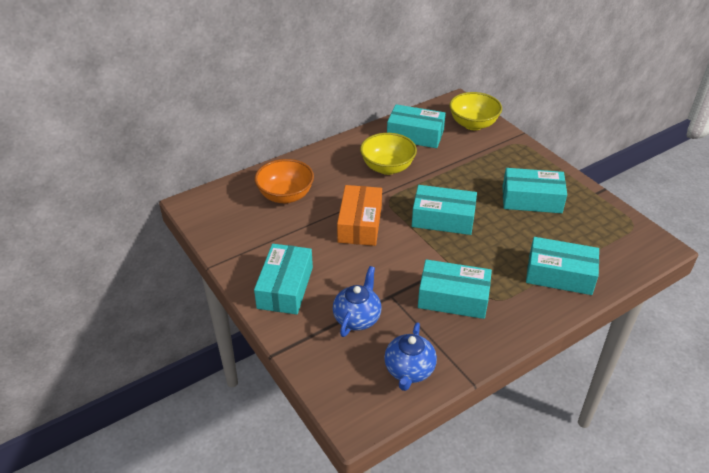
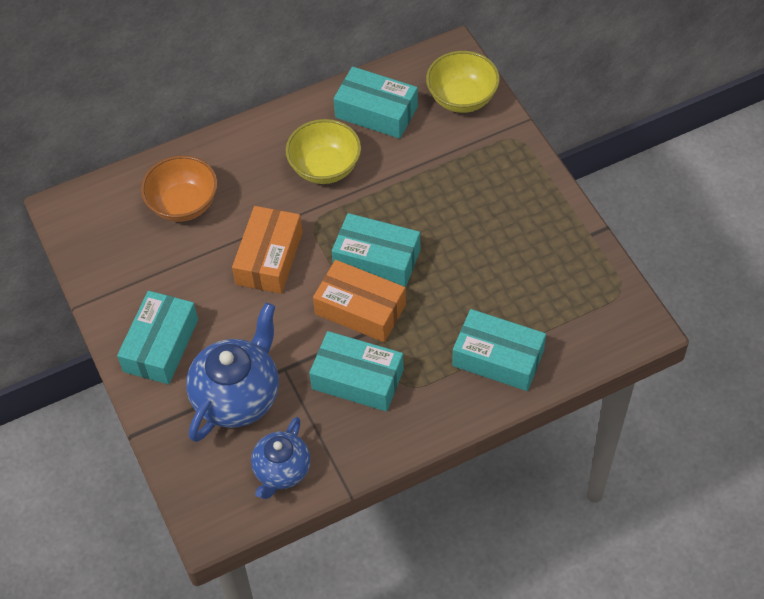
camera: 10 degrees right, 15 degrees up
(357, 318) = (238, 396): blue teapot -> blue teapot, size x1.59
(440, 251) = (360, 309): none -> orange box
(531, 199) = (501, 237): turquoise box -> none

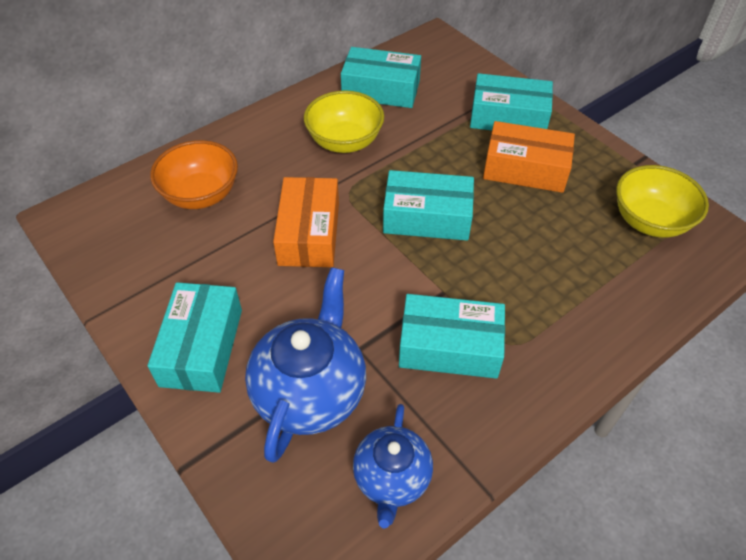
camera: 15 degrees left, 5 degrees down
(360, 309) = (426, 270): orange box -> orange box (525, 169)
(462, 98) = (459, 69): yellow bowl -> yellow bowl (650, 221)
(498, 358) = (598, 296): turquoise box -> turquoise box (508, 117)

